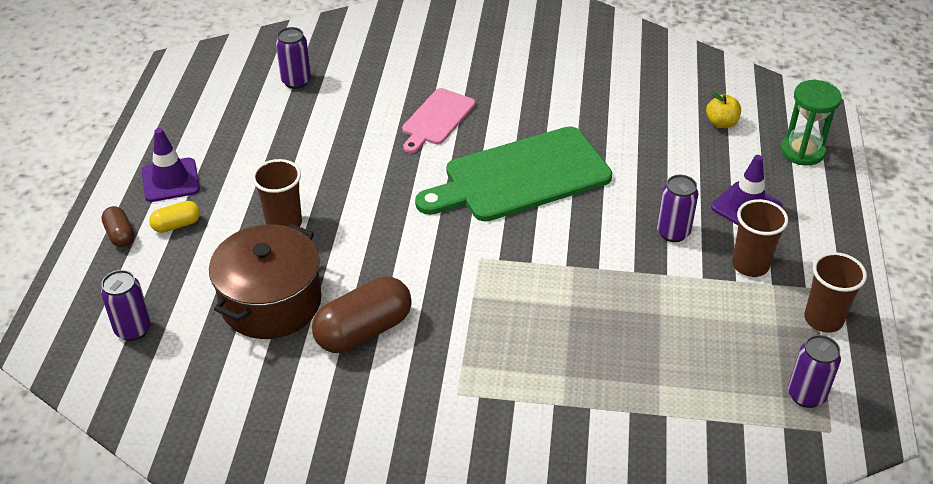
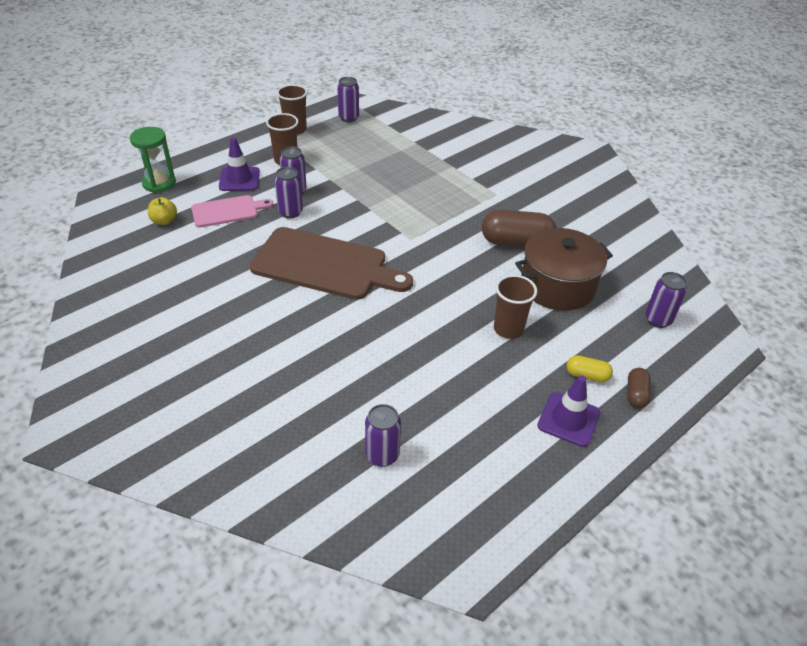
camera: 140 degrees left, 0 degrees up
(436, 119) = (319, 339): pink cutting board -> pink cutting board (228, 211)
(520, 176) = (325, 265): green cutting board -> brown cutting board
(635, 206) = (290, 212): none -> purple can

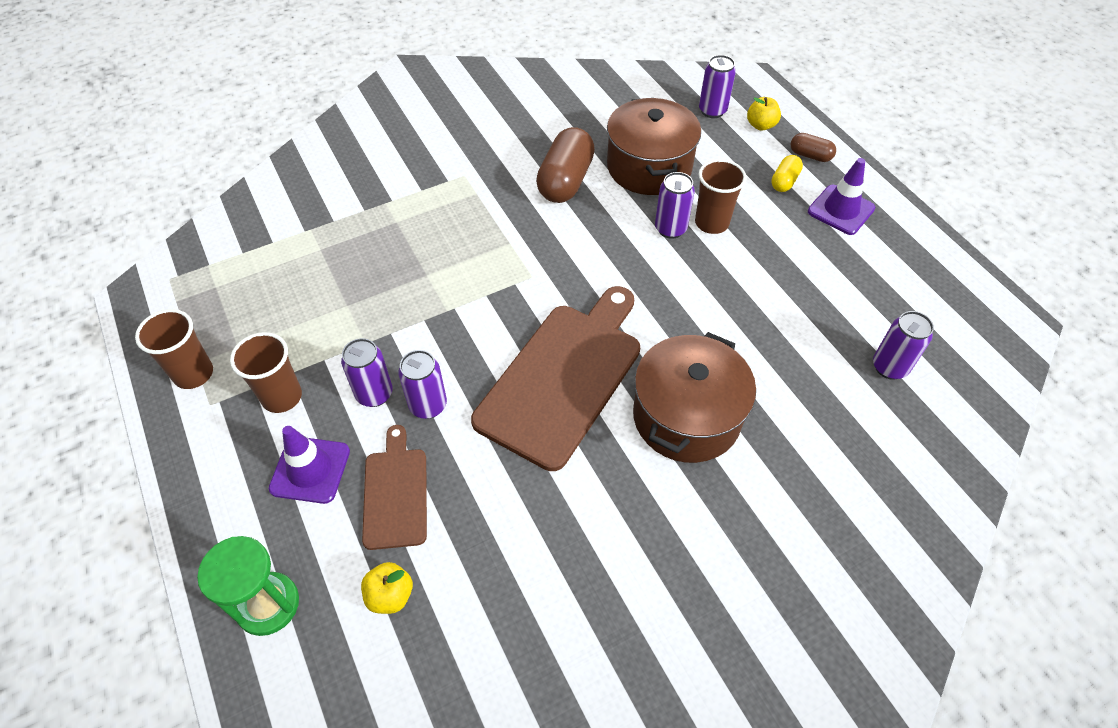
camera: 75 degrees left, 10 degrees up
(228, 211) = (395, 493): pink cutting board -> brown cutting board
(304, 329) = (686, 416): none -> brown pot
(348, 118) = (195, 297): purple can -> purple can (670, 229)
(659, 355) = (761, 125): none -> yellow apple

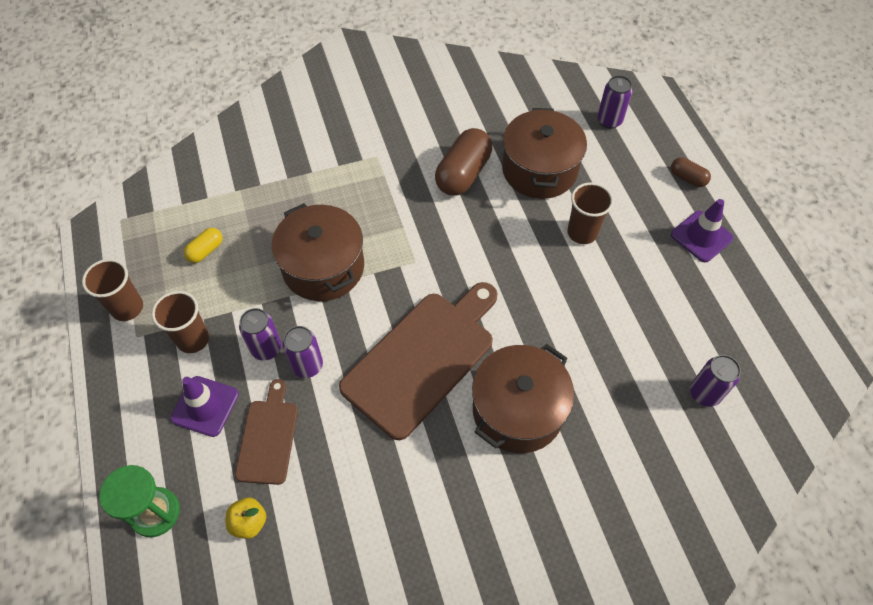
camera: 10 degrees right, 5 degrees up
(425, 297) = (323, 267): none -> brown pot
(670, 229) = (544, 233): purple can -> none
(761, 125) = (650, 141): yellow apple -> none
(784, 181) = (657, 201): yellow capsule -> yellow capsule (206, 251)

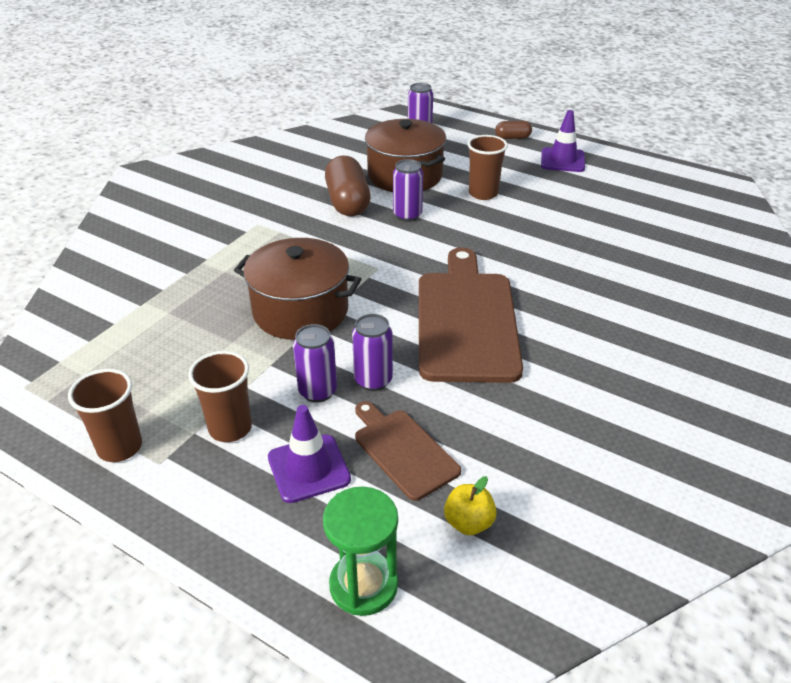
camera: 40 degrees left, 20 degrees down
(206, 251) = (161, 359): yellow capsule -> none
(517, 410) = (579, 309): brown pot -> none
(704, 393) = (679, 232): purple can -> purple can (407, 215)

